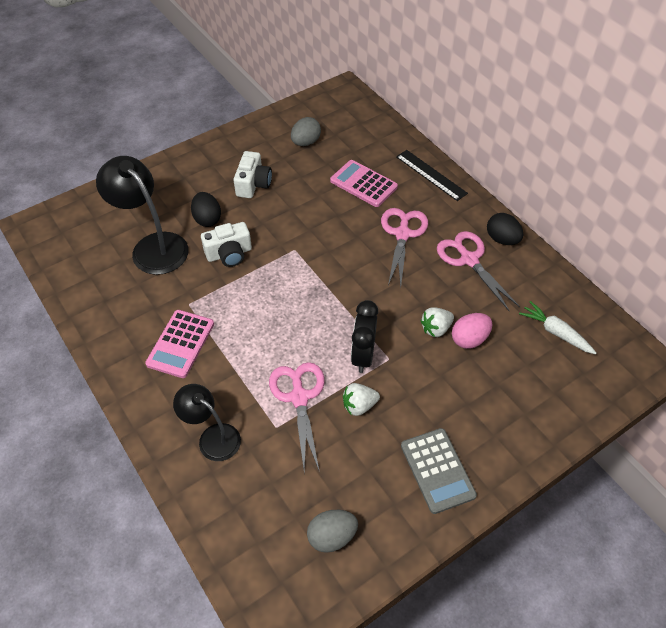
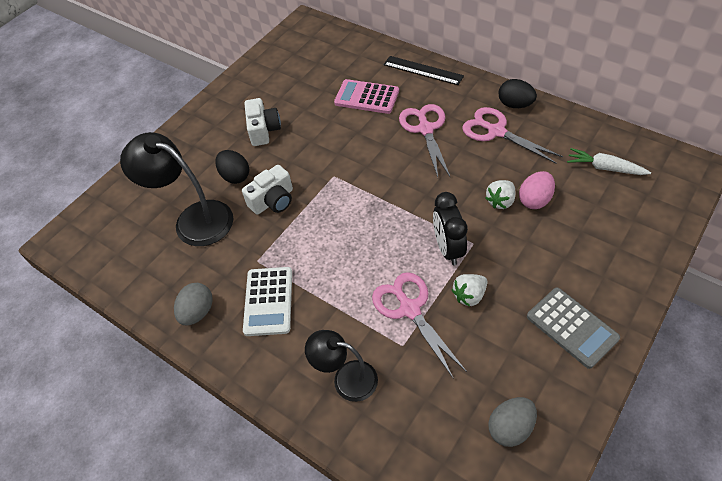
camera: 15 degrees left, 0 degrees up
(181, 344) = (268, 301): pink calculator -> white calculator
(306, 142) = (294, 78): grey egg -> grey egg (197, 312)

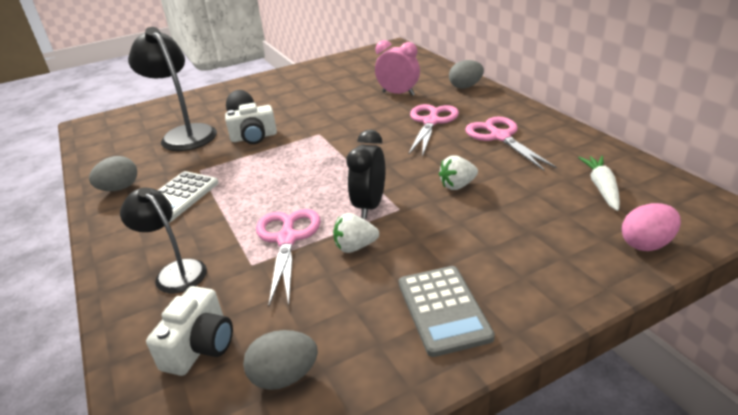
camera: 25 degrees right, 20 degrees down
(263, 130) = (294, 96): white camera -> white camera (200, 346)
(366, 97) = (398, 94): pink calculator -> pink clock
(423, 70) = (465, 87): black ruler -> grey egg
(515, 105) = (537, 123): black egg -> none
(534, 200) = (496, 193): pink egg -> pink egg (646, 244)
(605, 168) = (601, 188): white carrot -> white carrot turned 45 degrees clockwise

